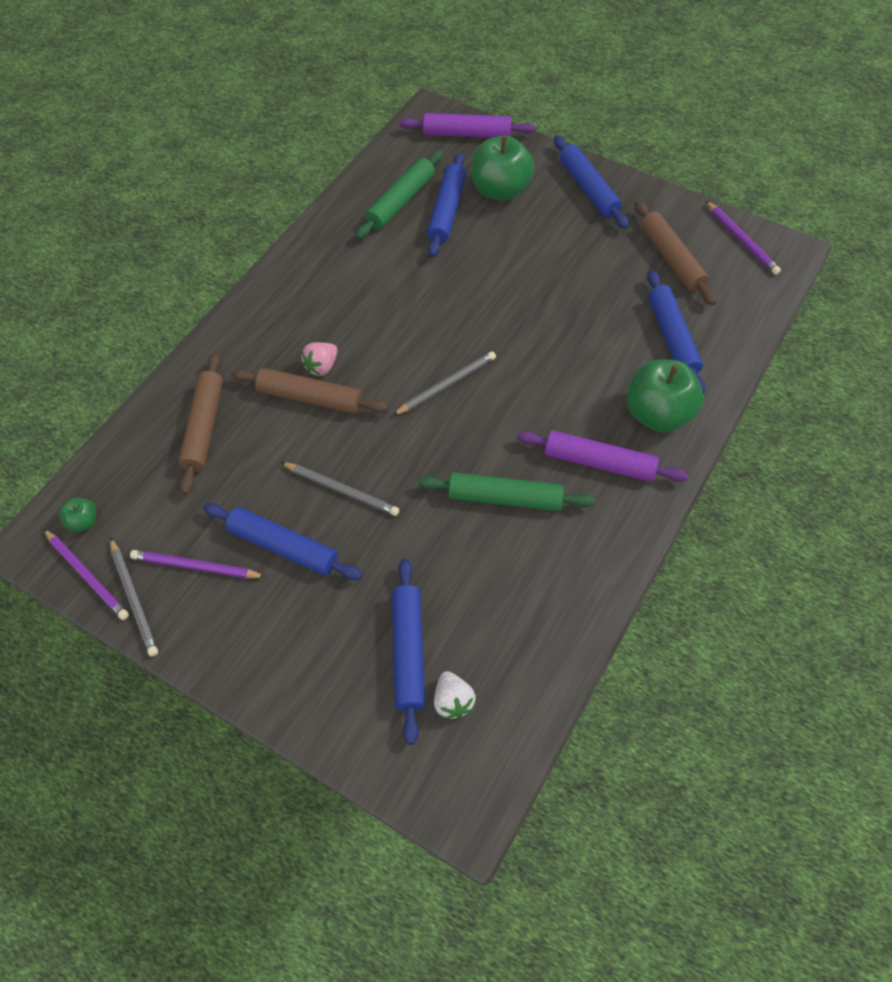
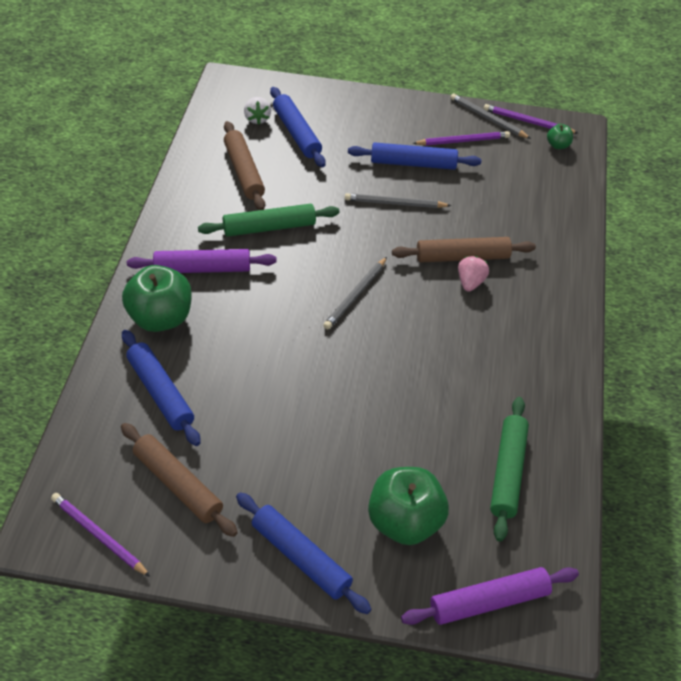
camera: 155 degrees right, 10 degrees down
(204, 427) = (528, 217): brown rolling pin -> brown rolling pin (244, 172)
(446, 211) = (451, 474): blue rolling pin -> none
(453, 701) = (257, 119): white strawberry -> white strawberry turned 150 degrees counterclockwise

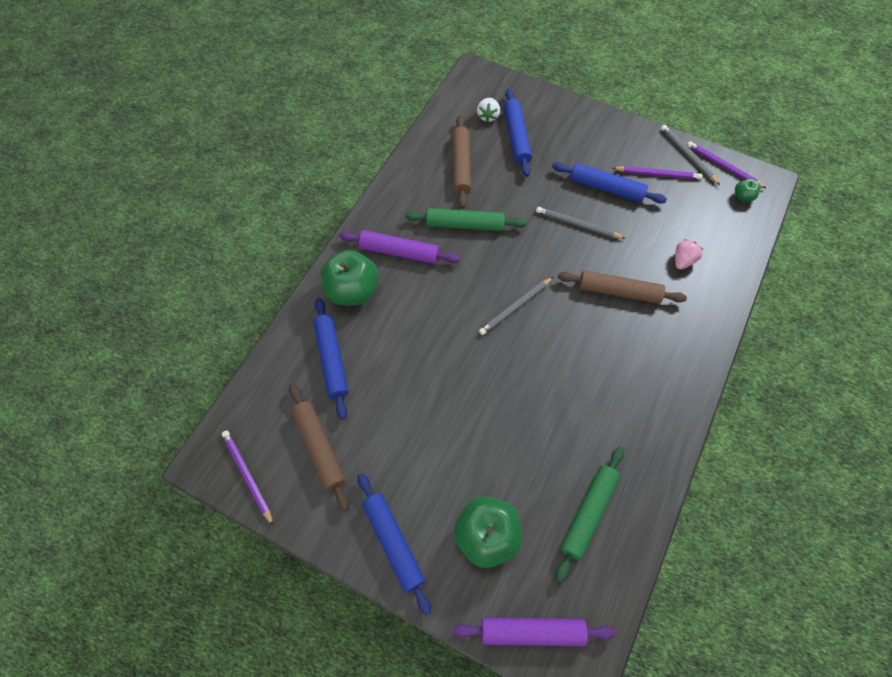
camera: 20 degrees right, 15 degrees up
(470, 282) = (617, 318): pink strawberry -> pink strawberry (683, 260)

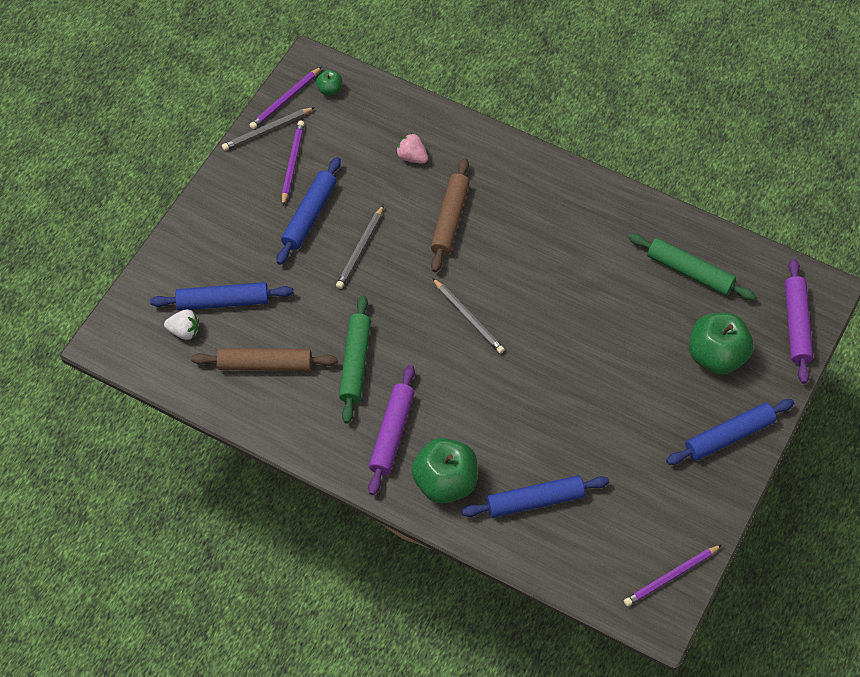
camera: 90 degrees left, 5 degrees down
(320, 447) = (637, 507): brown rolling pin -> none

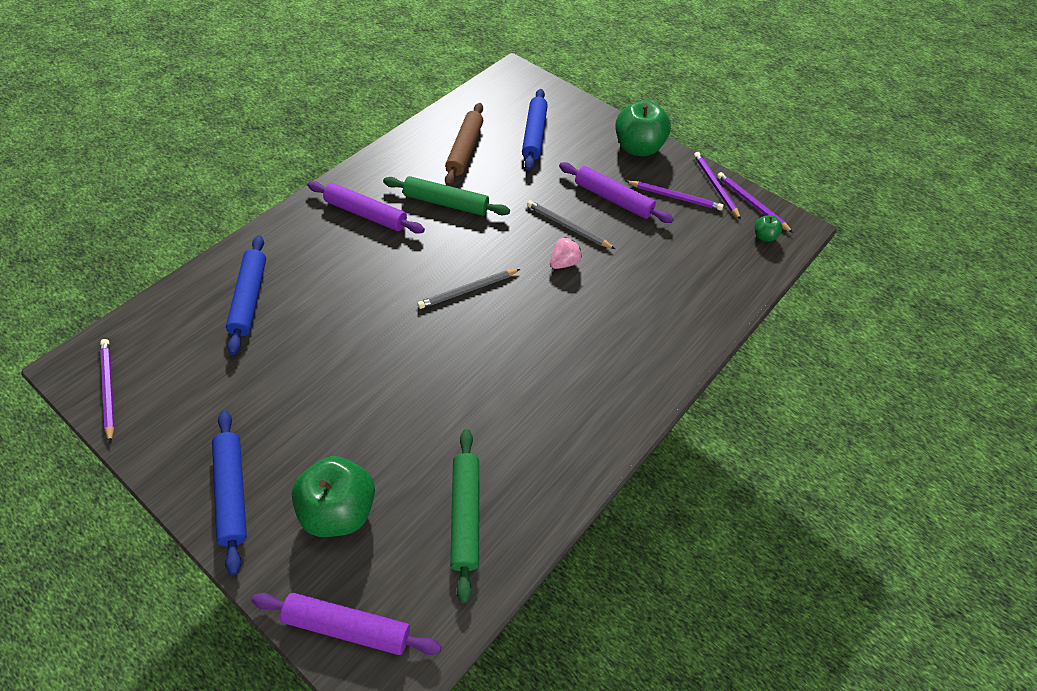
camera: 100 degrees right, 5 degrees down
(184, 331) = (512, 111): white strawberry -> none
(267, 130) = (715, 186): grey pencil -> purple pencil
(309, 215) = (613, 199): blue rolling pin -> purple rolling pin
(412, 157) = (673, 284): pink strawberry -> pink strawberry (564, 263)
(445, 483) = (301, 239): green apple -> green apple (638, 148)
(450, 220) = (589, 299): brown rolling pin -> none
(690, 272) = (465, 515): green rolling pin -> green rolling pin turned 45 degrees counterclockwise

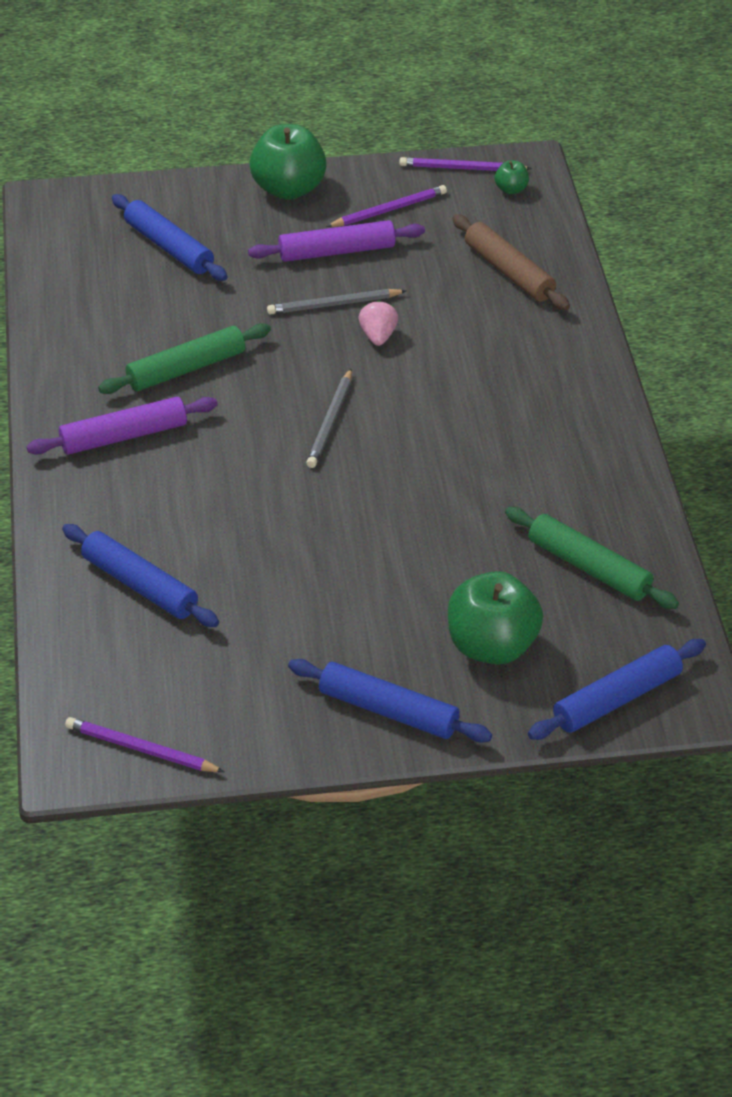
camera: 45 degrees left, 10 degrees down
(347, 627) = (617, 699): purple rolling pin -> blue rolling pin
(465, 150) = (122, 310): brown rolling pin -> brown rolling pin (509, 272)
(715, 186) = (410, 175): purple pencil -> none

